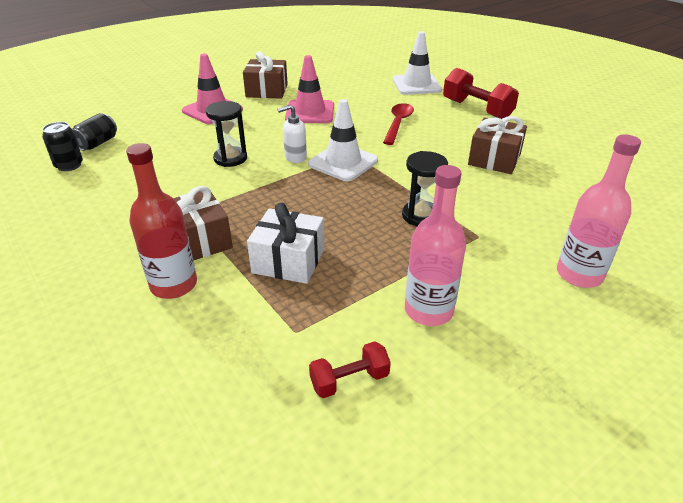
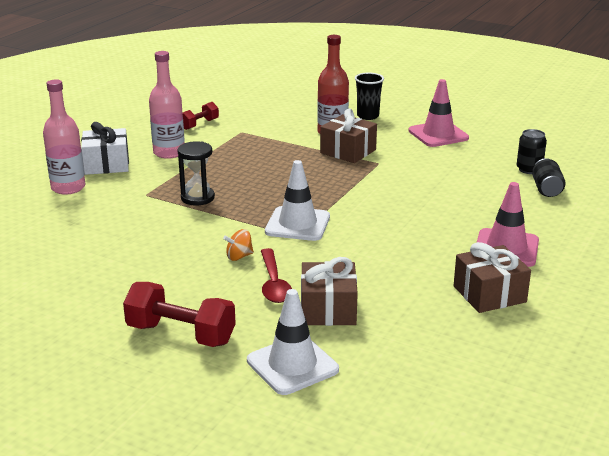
camera: 155 degrees right, 10 degrees down
(79, 310) = (368, 116): none -> black cup
(230, 158) = (406, 204): black hourglass -> none
(288, 261) = (275, 155): white gift -> white gift (106, 164)
(295, 157) = (348, 219): white soap dispenser -> none
(310, 112) = (393, 273): pink traffic cone -> pink traffic cone (438, 134)
(412, 147) = (239, 256): none -> orange spinning top
(494, 159) = (143, 263): brown gift -> brown gift (328, 309)

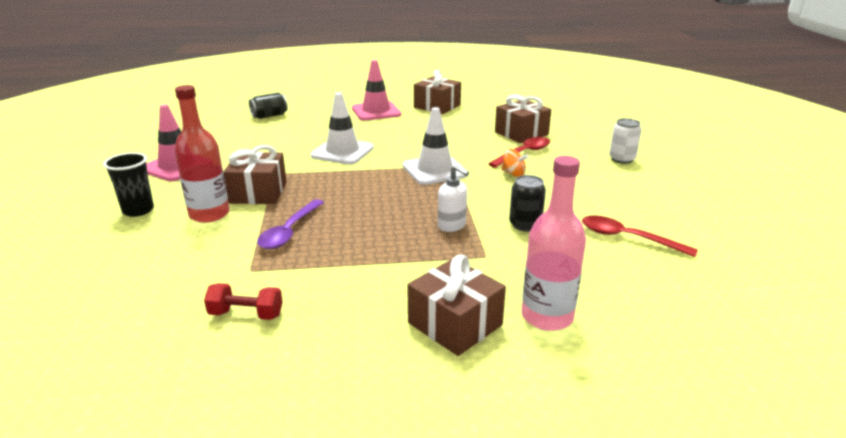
camera: 125 degrees left, 0 degrees up
(76, 251) = (627, 238): none -> red spoon
(106, 164) = (455, 324): white gift -> brown gift
(169, 153) = (367, 293): pink bottle -> none
(181, 334) = (622, 159): red dumbbell -> white can
(197, 198) = (452, 226): black hourglass -> white soap dispenser
(271, 149) = (289, 231): none -> purple spoon
(292, 365) = (583, 127): white traffic cone -> white traffic cone (342, 152)
(529, 169) = (235, 125): black can -> black can (525, 225)

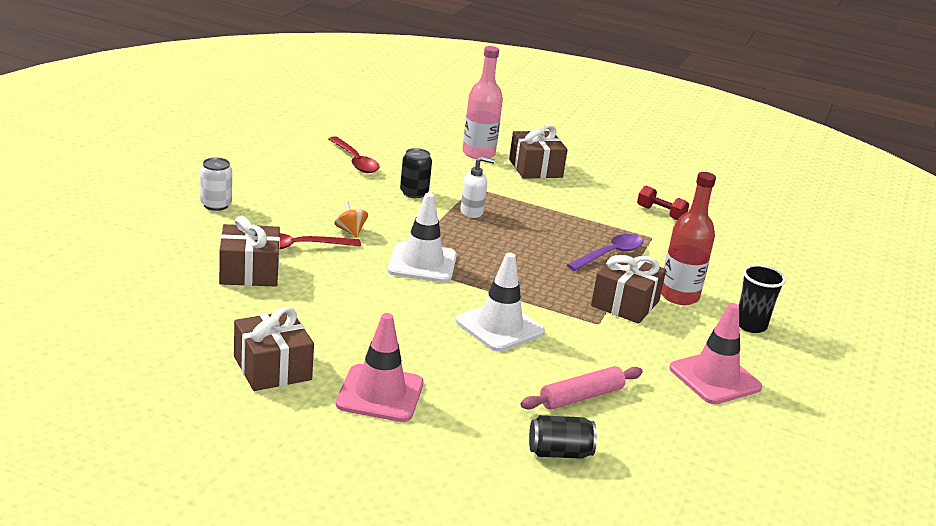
camera: 155 degrees left, 0 degrees up
(268, 136) = (581, 397): none -> pink rolling pin
(452, 226) = (472, 212): white soap dispenser -> white soap dispenser turned 105 degrees clockwise

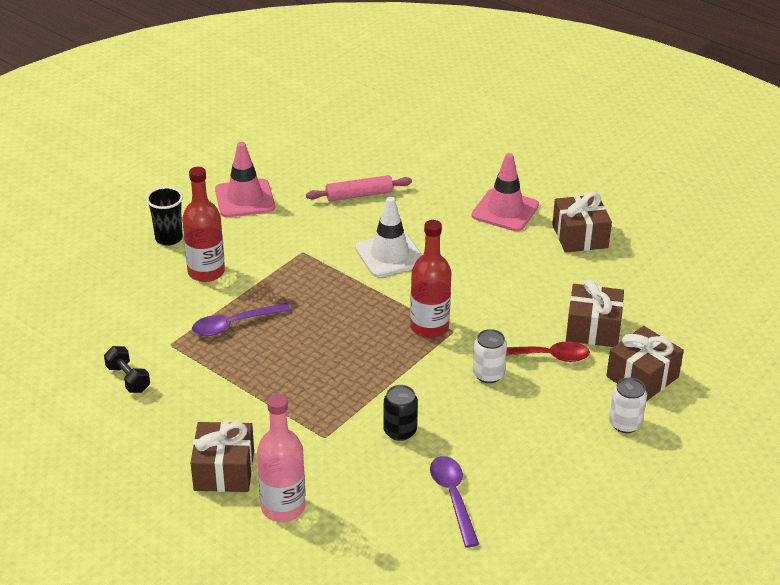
camera: 160 degrees left, 10 degrees up
(350, 231) = (488, 374): orange spinning top -> white can
(355, 161) = (453, 497): red spoon -> purple spoon
(422, 263) = (429, 327): white traffic cone -> red bottle
(472, 212) = (346, 395): white soap dispenser -> none
(559, 453) = (398, 162): black can -> none
(625, 303) = (264, 268): brown gift -> brown gift (642, 377)
(660, 213) = (128, 379): red dumbbell -> black dumbbell

